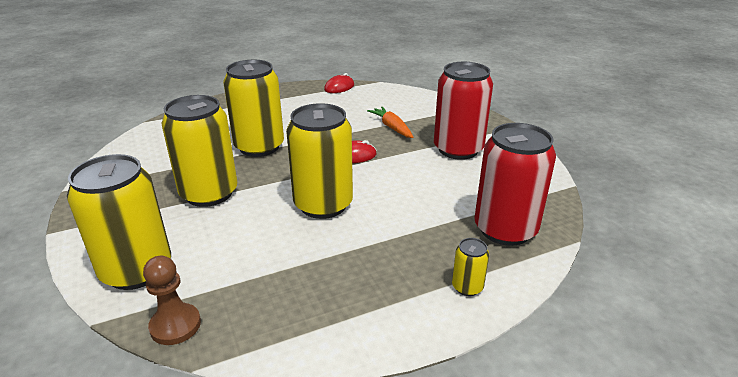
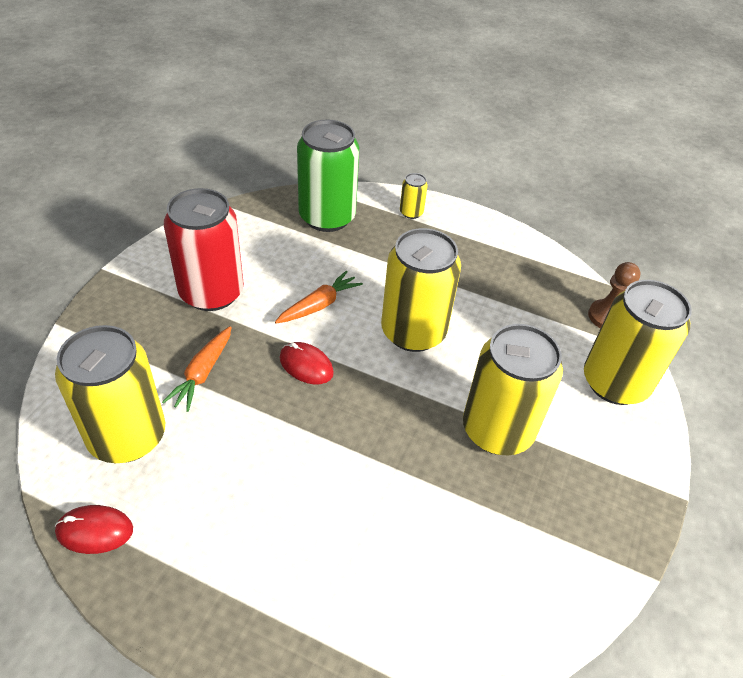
camera: 135 degrees left, 15 degrees up
(259, 147) = (376, 469): yellow can -> yellow can (127, 436)
(399, 180) = (319, 305): none -> orange carrot
(505, 229) = (327, 217): red can -> green can

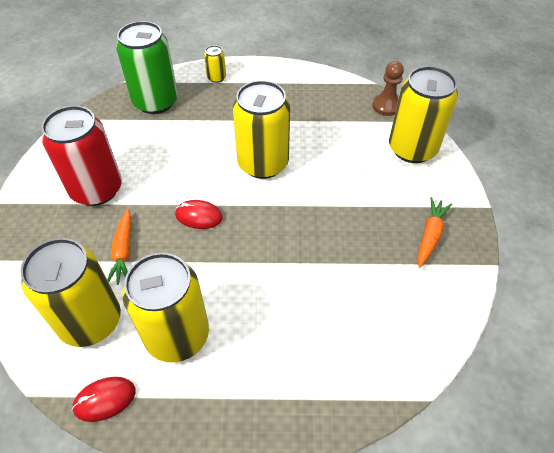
camera: 20 degrees left, 5 degrees up
(319, 305) = (185, 169): orange carrot -> orange carrot (430, 235)
(497, 430) = (354, 209): yellow can -> yellow can (177, 335)

